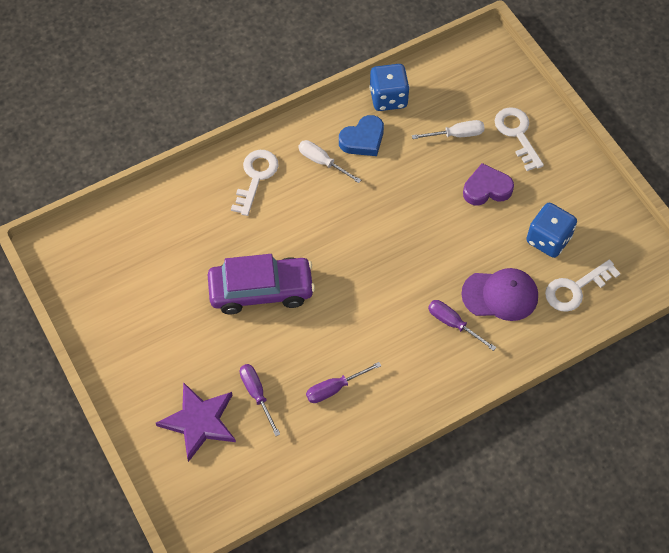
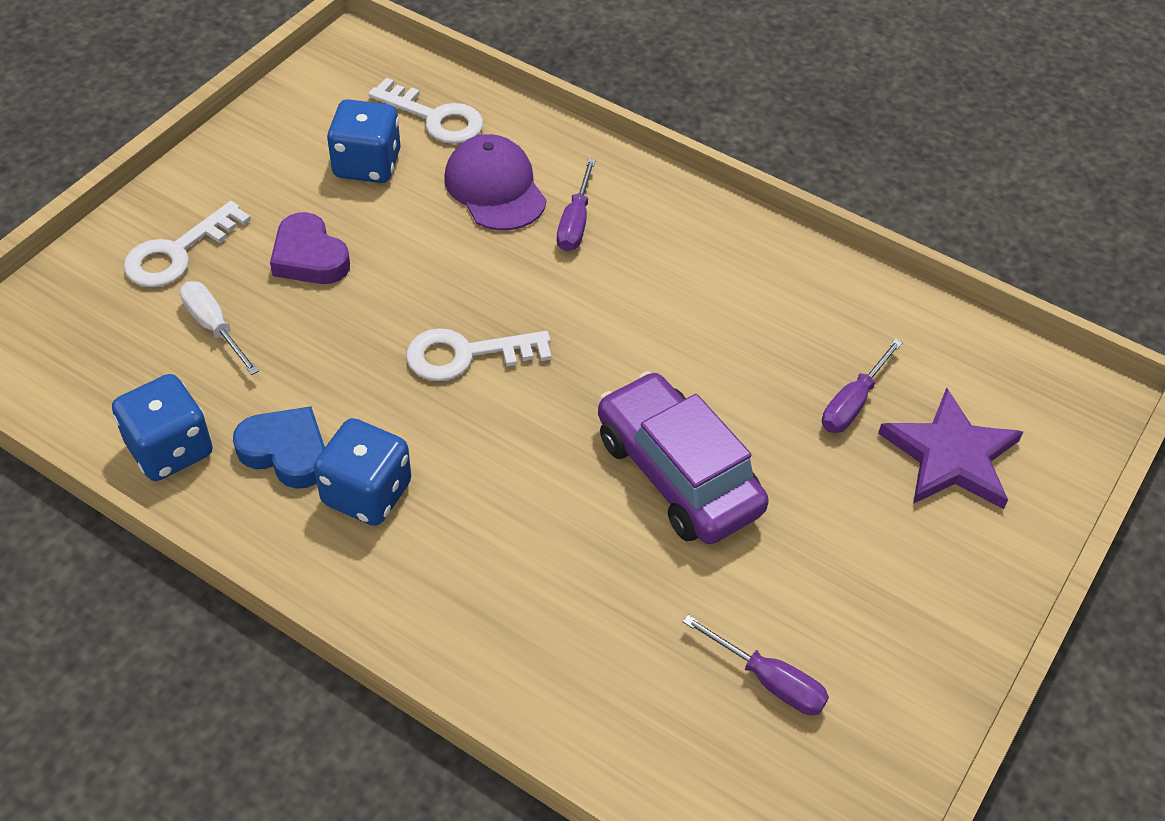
camera: 120 degrees left, 10 degrees down
(256, 177) = (455, 583): white key -> white key (466, 355)
(322, 162) = (367, 493): white screwdriver -> blue dice
(334, 388) = (772, 315): purple screwdriver -> purple screwdriver (769, 680)

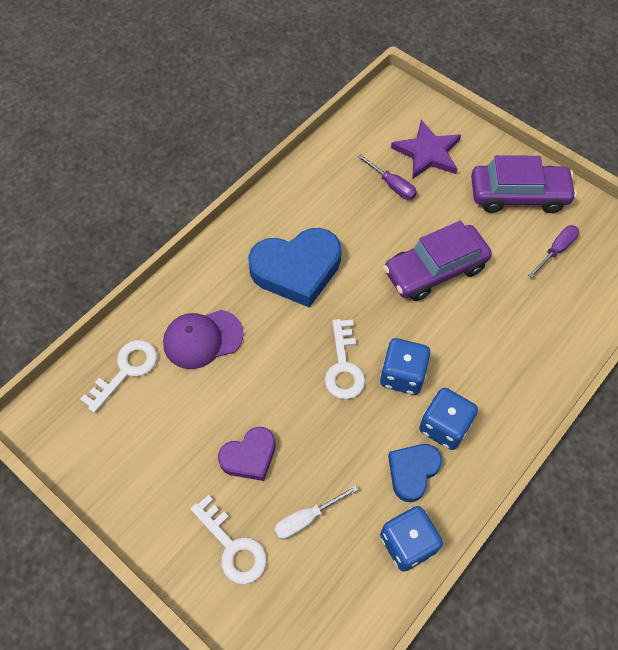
camera: 80 degrees left, 10 degrees up
(367, 165) = (165, 417): blue dice -> blue dice (402, 375)
(575, 222) = (241, 296): purple screwdriver -> none
(638, 284) = (297, 270): none -> blue heart
(892, 613) = (518, 195): none -> purple car

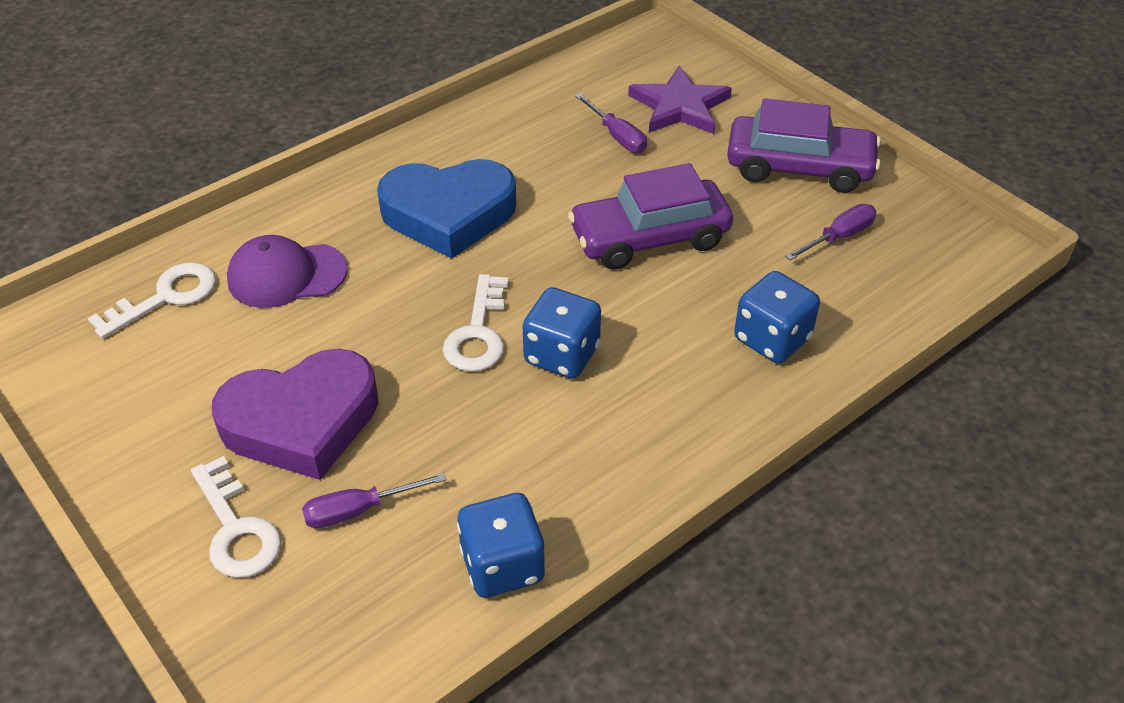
camera: 10 degrees right, 15 degrees down
(249, 456) = (302, 421): purple heart -> purple heart, size x1.76
(306, 518) = (358, 510): white screwdriver -> purple screwdriver
(412, 472) = (539, 475): blue heart -> none
(444, 426) = (606, 425): blue dice -> blue dice (772, 339)

